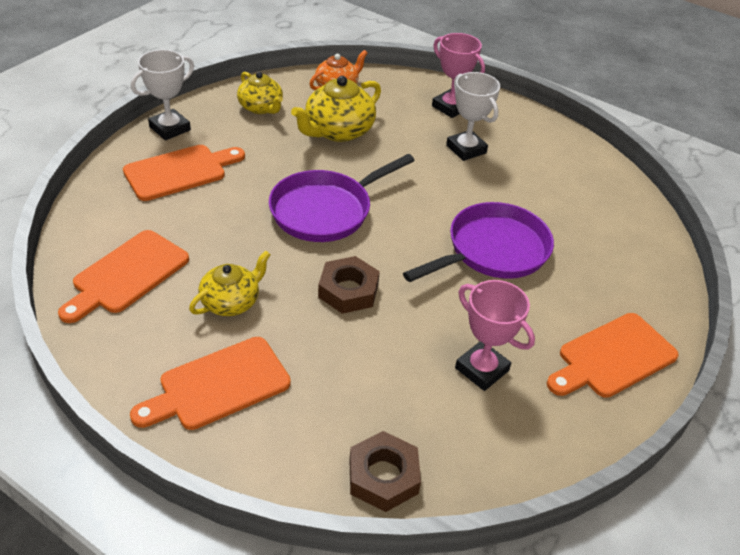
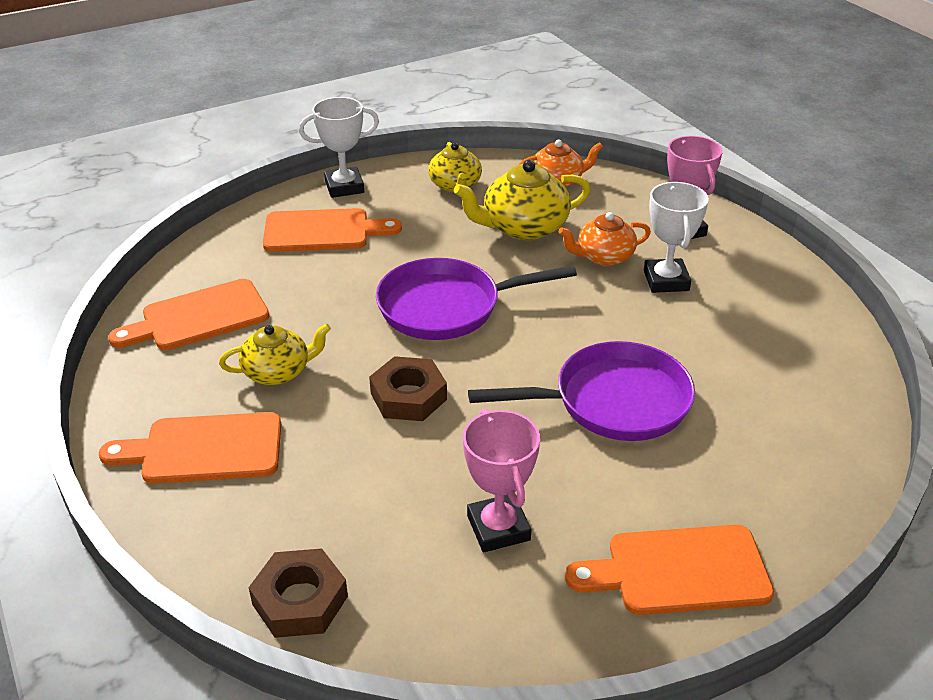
camera: 30 degrees right, 5 degrees down
(411, 141) = (603, 257): none -> orange teapot

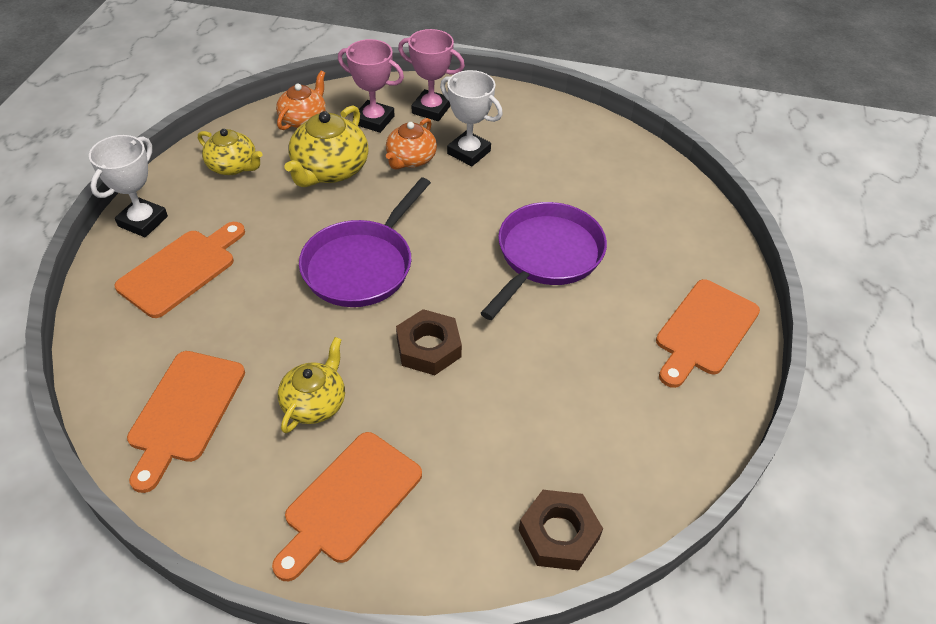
camera: 50 degrees left, 10 degrees up
(498, 528) = (595, 386): pink trophy -> pink trophy (374, 120)

